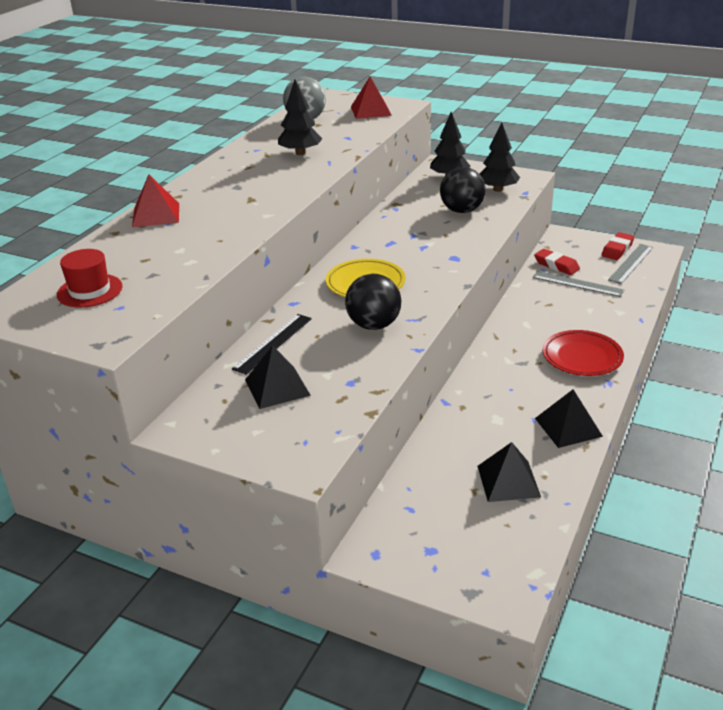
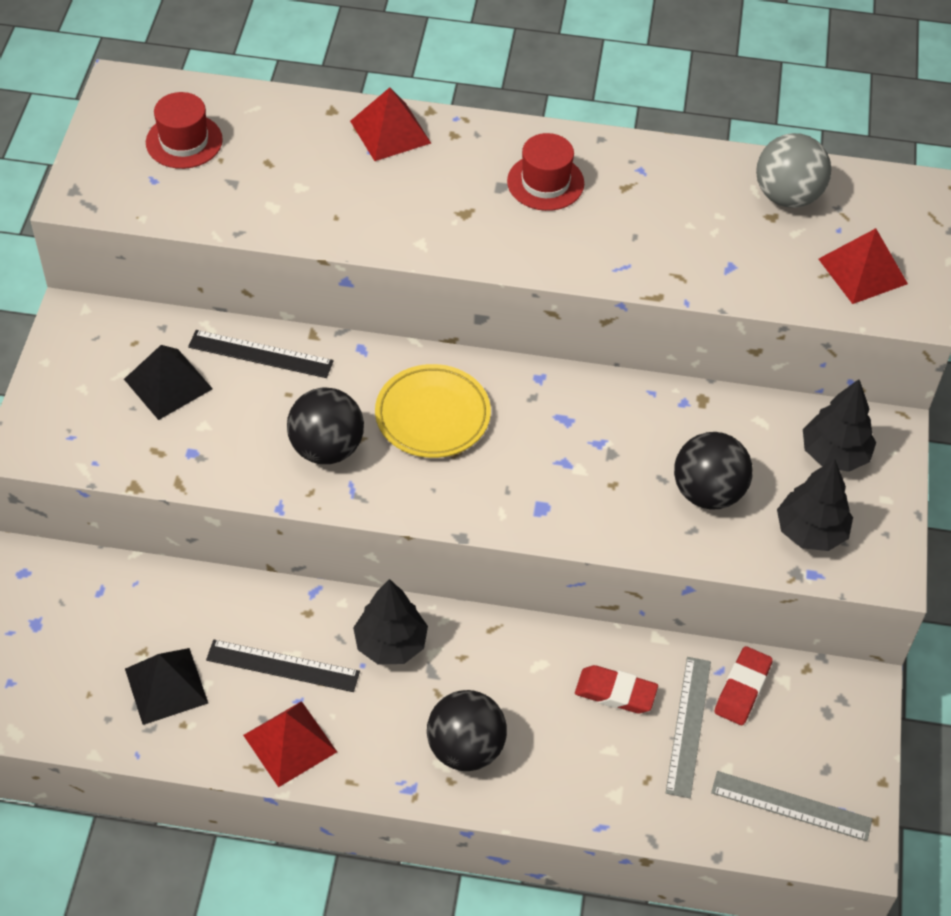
camera: 70 degrees right, 20 degrees up
(244, 174) = (545, 182): none -> red hat
(300, 153) = (645, 225): black tree -> black tree (391, 644)
(504, 423) = (283, 666): none -> black ruler
(568, 427) = (290, 743): black pyramid -> red pyramid
(582, 357) = (465, 748): red plate -> black ball
(617, 249) = (837, 781): red eraser -> red eraser (615, 693)

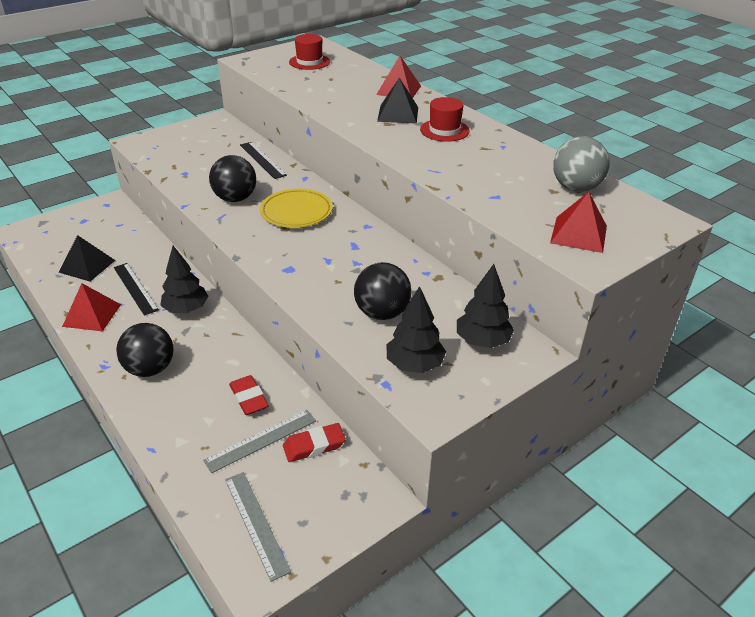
camera: 45 degrees right, 15 degrees down
(168, 383) = (213, 151): black pyramid -> black pyramid (398, 114)

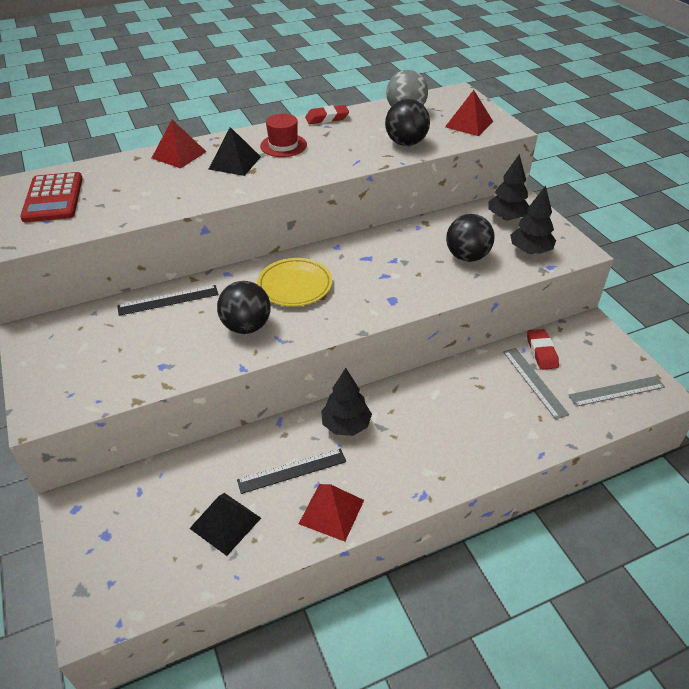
camera: 75 degrees left, 5 degrees up
(150, 369) = (434, 456): black ball -> black ball (406, 143)
(249, 398) = (485, 386): red eraser -> red eraser (327, 118)
(309, 62) = (53, 198): red hat -> red calculator

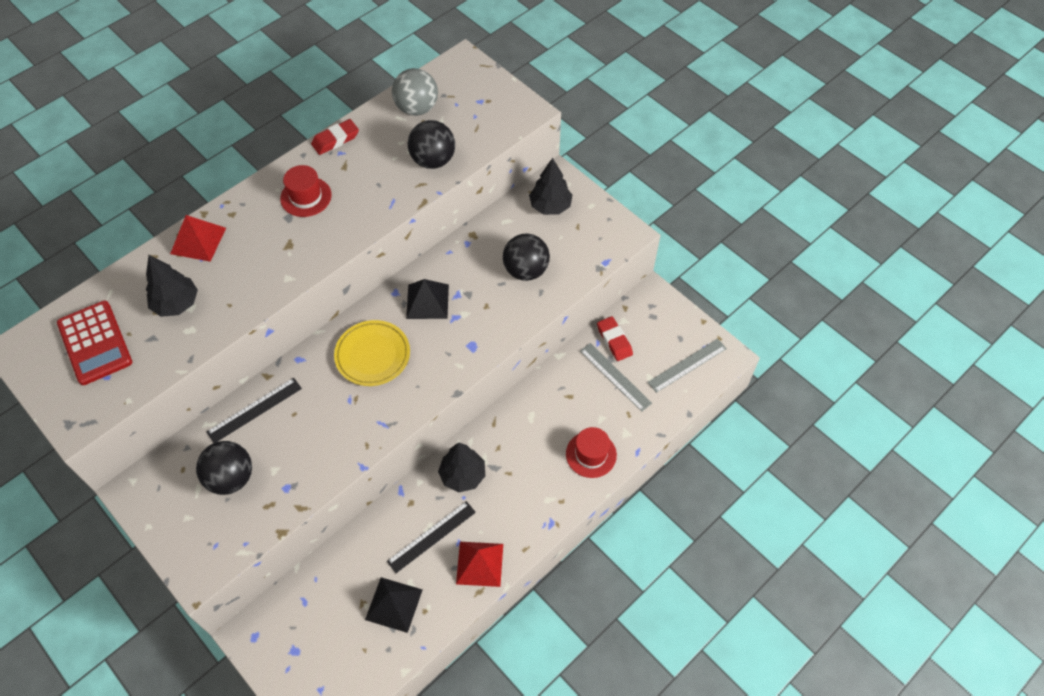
camera: 20 degrees left, 15 degrees up
(234, 162) = (265, 237): black pyramid -> black pyramid (427, 301)
(246, 326) = (346, 418): black ball -> black ball (231, 478)
(469, 124) = (488, 113): red pyramid -> none
(488, 443) = (591, 454): none -> red hat
(530, 251) = (583, 246): black tree -> black tree (176, 304)

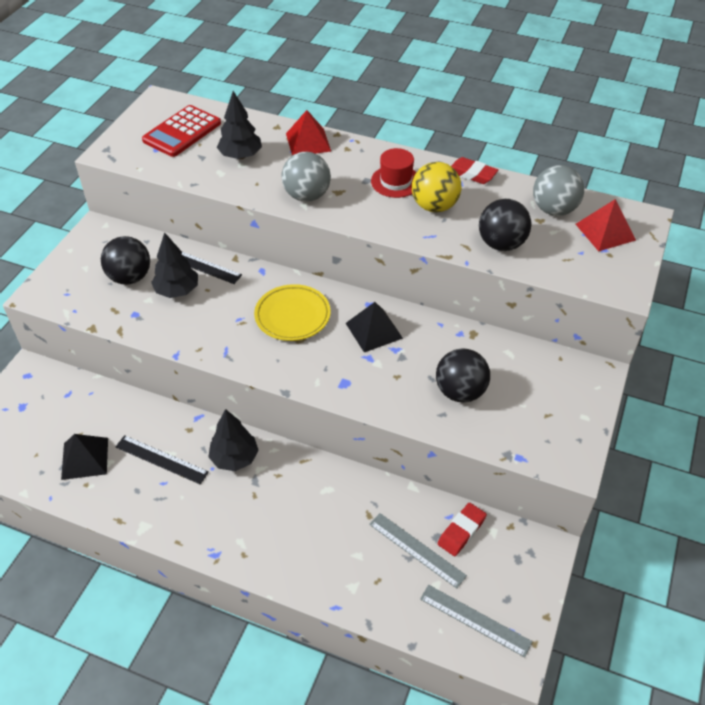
camera: 65 degrees right, 10 degrees down
(277, 271) = (307, 196): none -> grey ball
(357, 183) = (434, 206): none -> yellow ball
(479, 563) = (148, 509): red pyramid -> red pyramid (605, 232)
(550, 206) = (555, 382): black tree -> black tree (177, 291)
(591, 454) = (310, 562): red hat -> none
(615, 376) = (417, 549): grey ruler -> grey ruler turned 75 degrees counterclockwise

